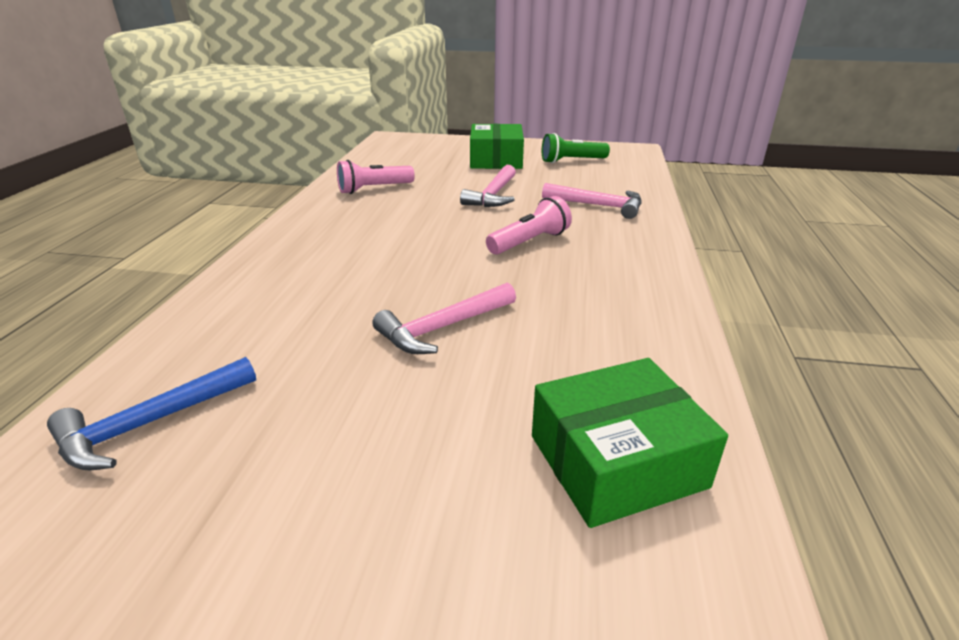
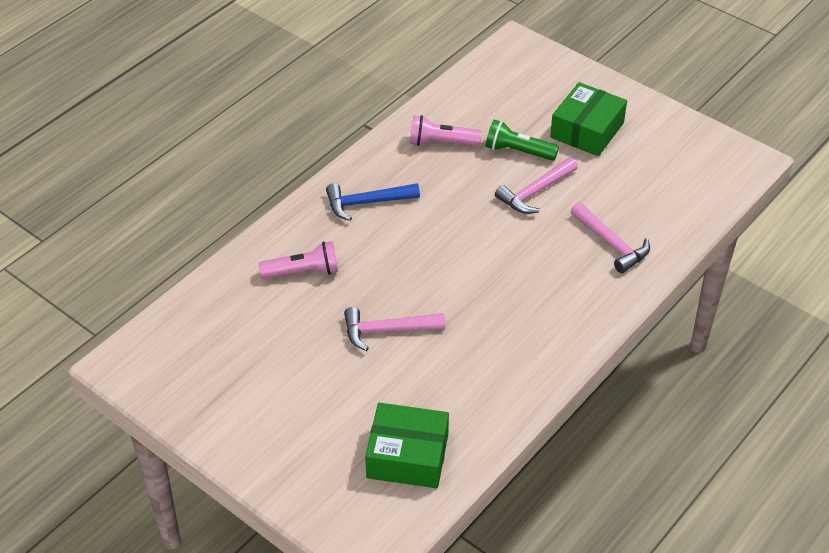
camera: 30 degrees right, 15 degrees up
(150, 424) = (207, 334): blue hammer -> blue hammer (366, 203)
(530, 242) = (511, 269): pink flashlight -> pink flashlight (303, 272)
(571, 161) = (659, 160): green flashlight -> green flashlight (518, 151)

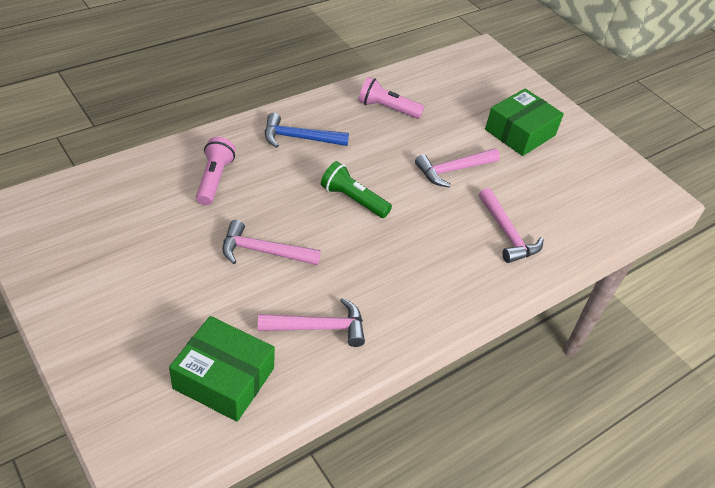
camera: 10 degrees right, 0 degrees up
(303, 272) = (214, 179): pink flashlight -> pink flashlight turned 90 degrees counterclockwise
(471, 386) = (319, 327): none -> pink hammer
(518, 151) = (451, 133): green flashlight -> green flashlight (353, 199)

